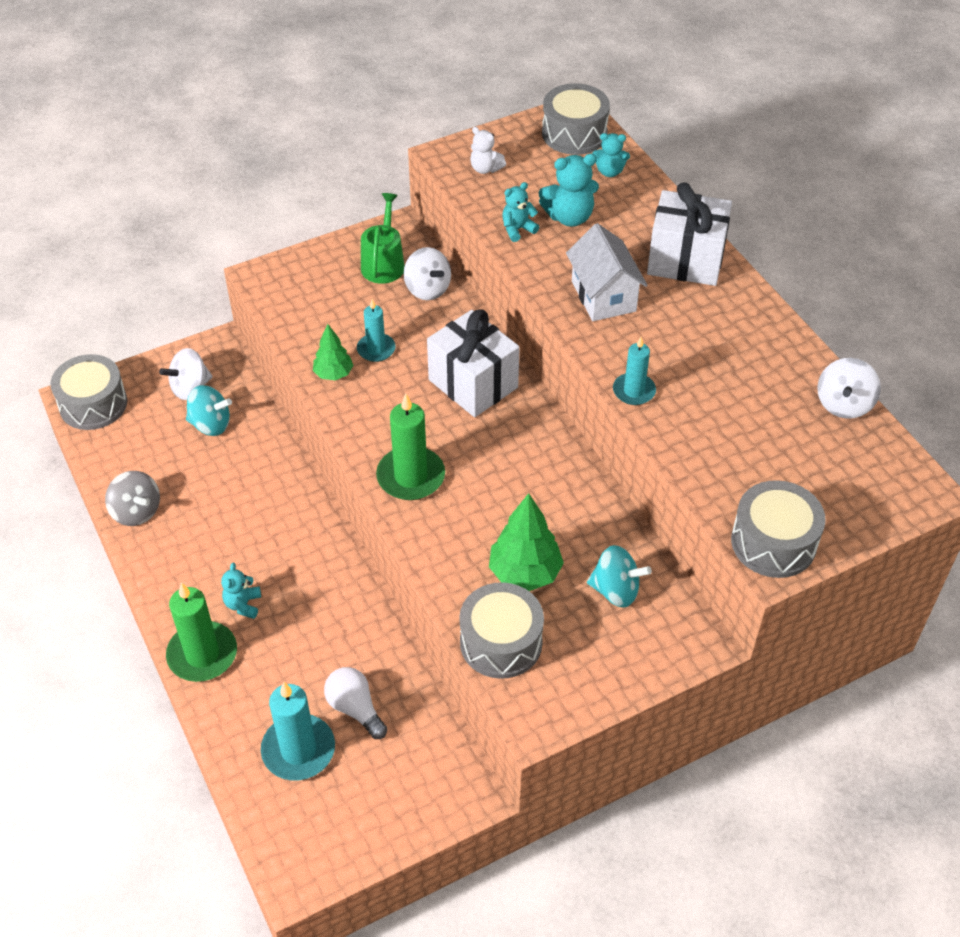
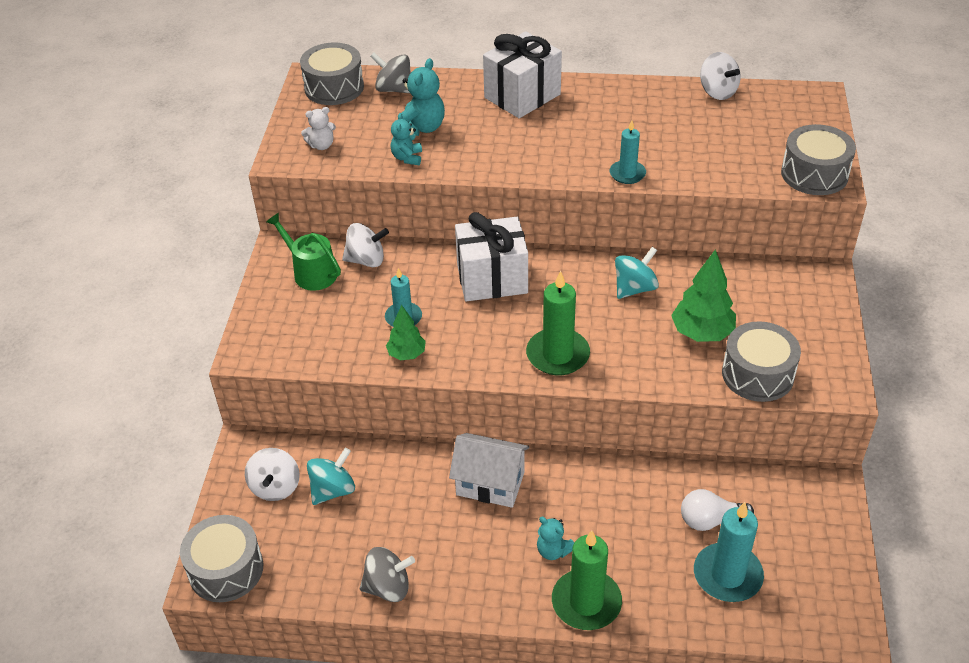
camera: 55 degrees left, 5 degrees down
(603, 296) = (520, 147): white house -> white house (490, 484)
(609, 171) = (394, 89): turquoise teddy bear -> grey spinning top
(615, 590) = (751, 294): turquoise spinning top -> turquoise spinning top (634, 288)

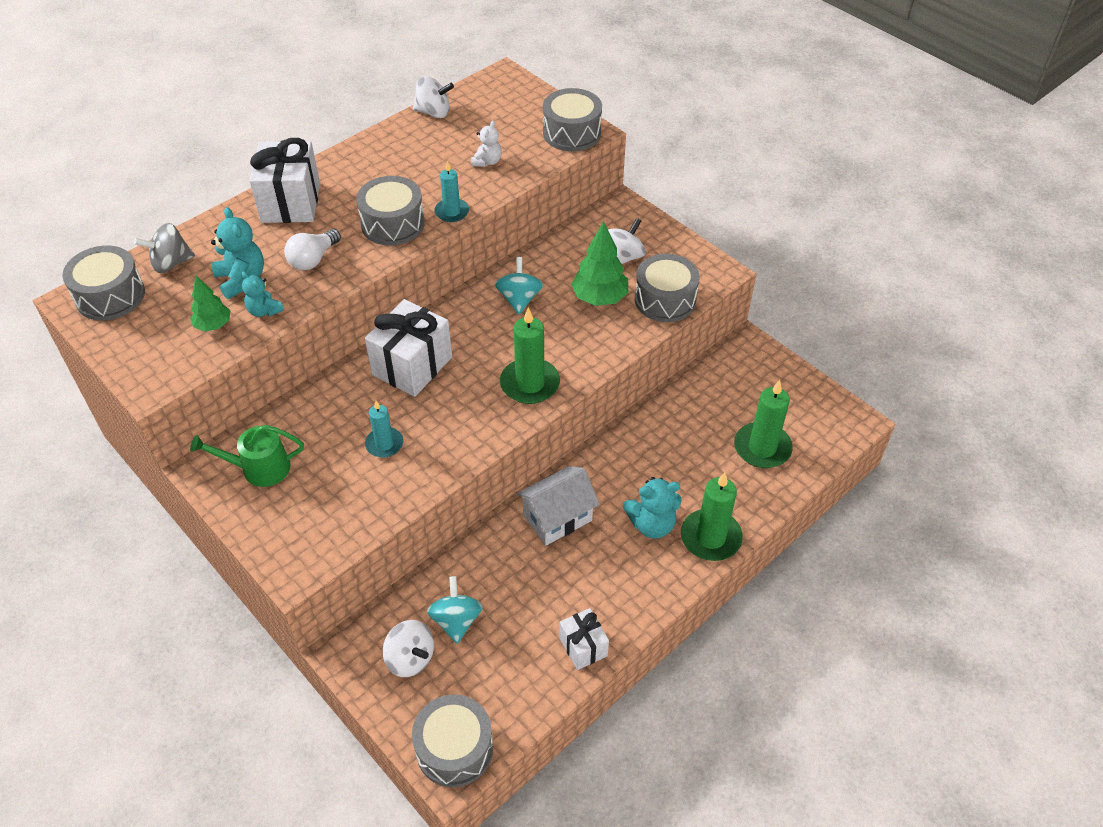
camera: 50 degrees left, 5 degrees up
(321, 145) = (172, 351): white teddy bear -> white teddy bear (487, 162)
(366, 260) = (293, 424): white spinning top -> white spinning top (624, 257)
(388, 587) = (583, 647): grey spinning top -> white gift
(406, 354) = (424, 468): green tree -> green tree (213, 325)
(553, 551) = (652, 524): turquoise teddy bear -> turquoise teddy bear, size x1.59
(572, 155) = (393, 224): none -> grey drum
(710, 520) = (713, 423): white light bulb -> white light bulb (313, 259)
(727, 575) = (762, 448): turquoise candle -> green candle

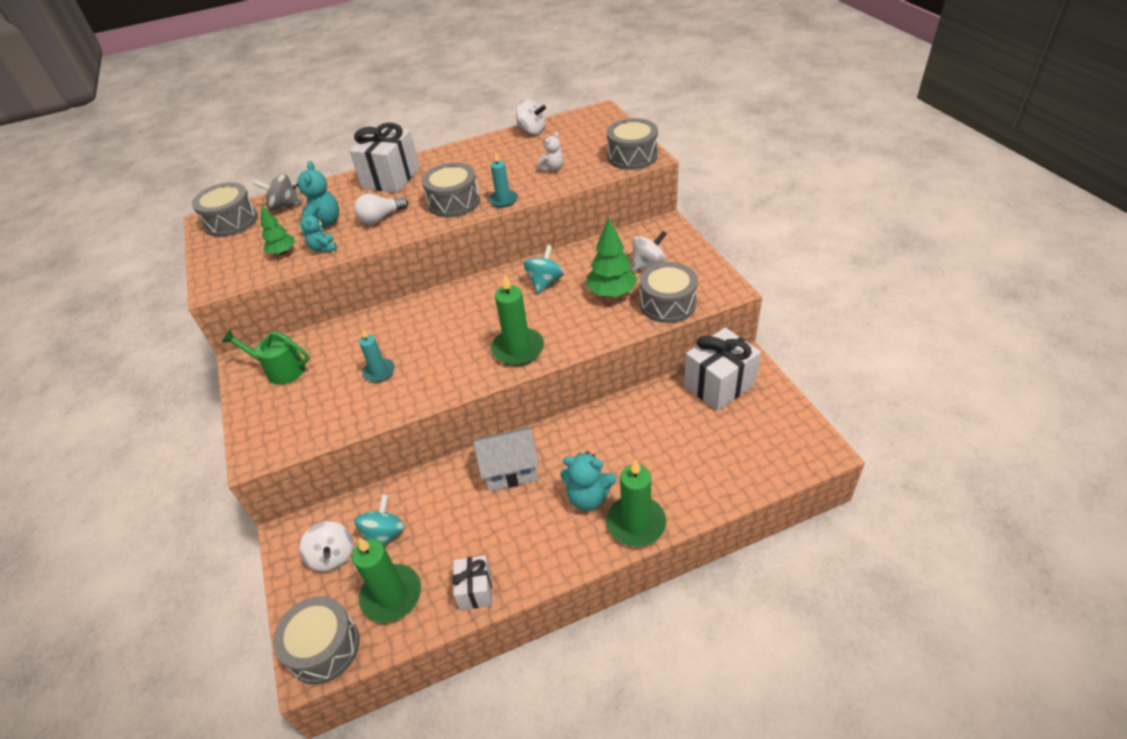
camera: 25 degrees right, 5 degrees down
(412, 366) = (434, 317): white gift -> white gift (719, 385)
(762, 448) = (720, 454): green candle -> green candle (391, 595)

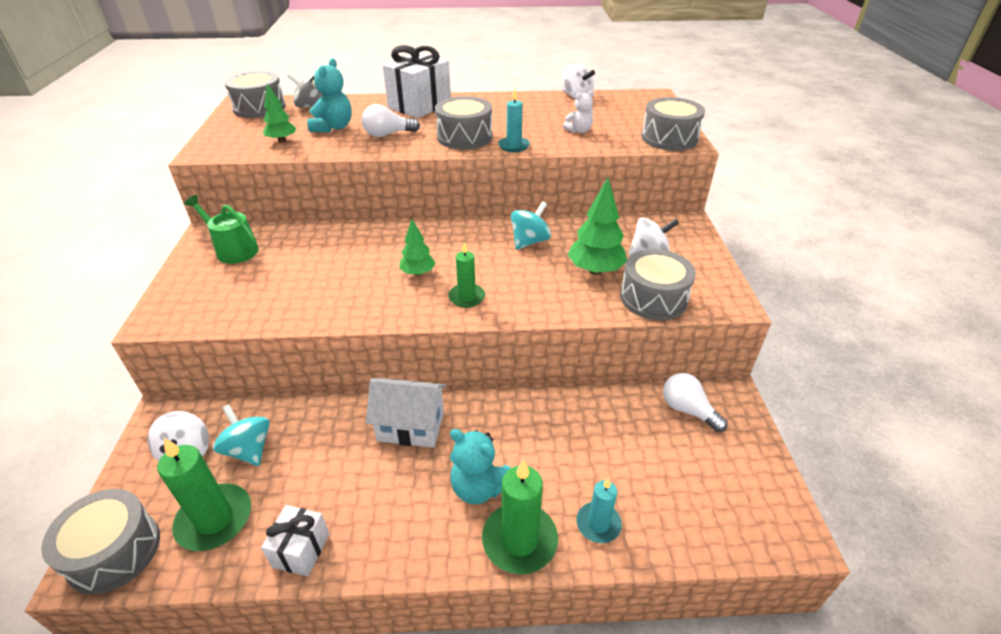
camera: 15 degrees right, 5 degrees down
(323, 248) = (319, 146): turquoise teddy bear -> none
(379, 372) = (319, 278): turquoise candle -> turquoise candle (598, 524)
(385, 535) = (248, 449): turquoise spinning top -> turquoise spinning top turned 75 degrees counterclockwise
(464, 340) = (418, 273): none -> green tree
(518, 349) = (467, 297): green candle -> green candle, size x0.61
(719, 385) = (687, 410): white gift -> white light bulb

